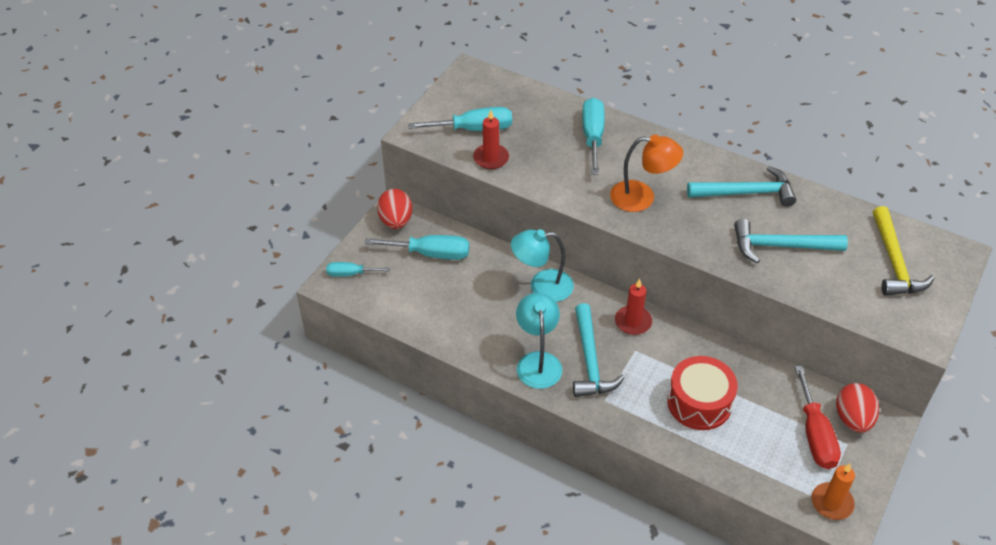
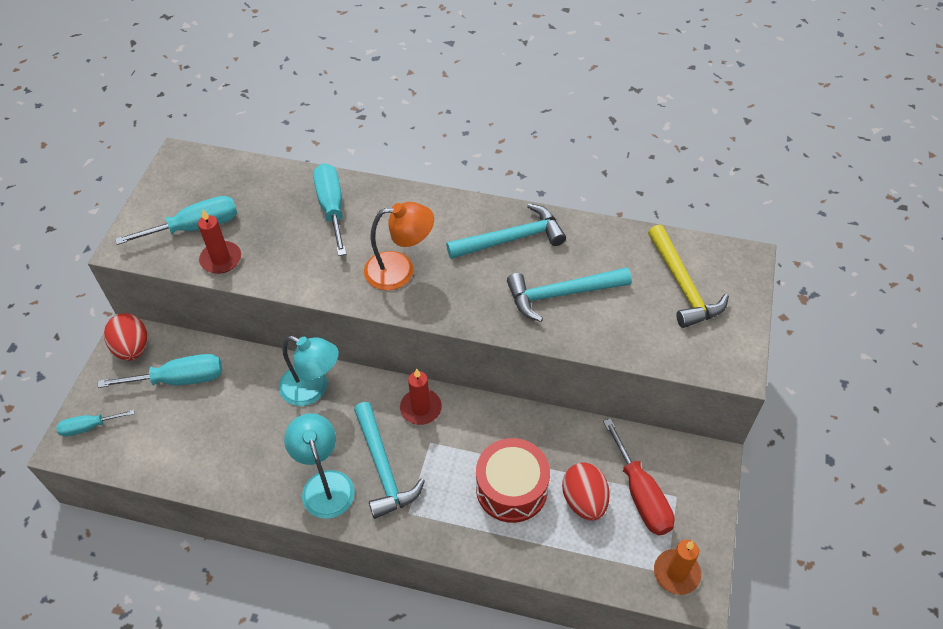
camera: 15 degrees left, 5 degrees up
(542, 286) = (312, 389): turquoise lamp -> turquoise lamp turned 135 degrees counterclockwise
(853, 419) = (675, 465): red egg -> red egg (584, 500)

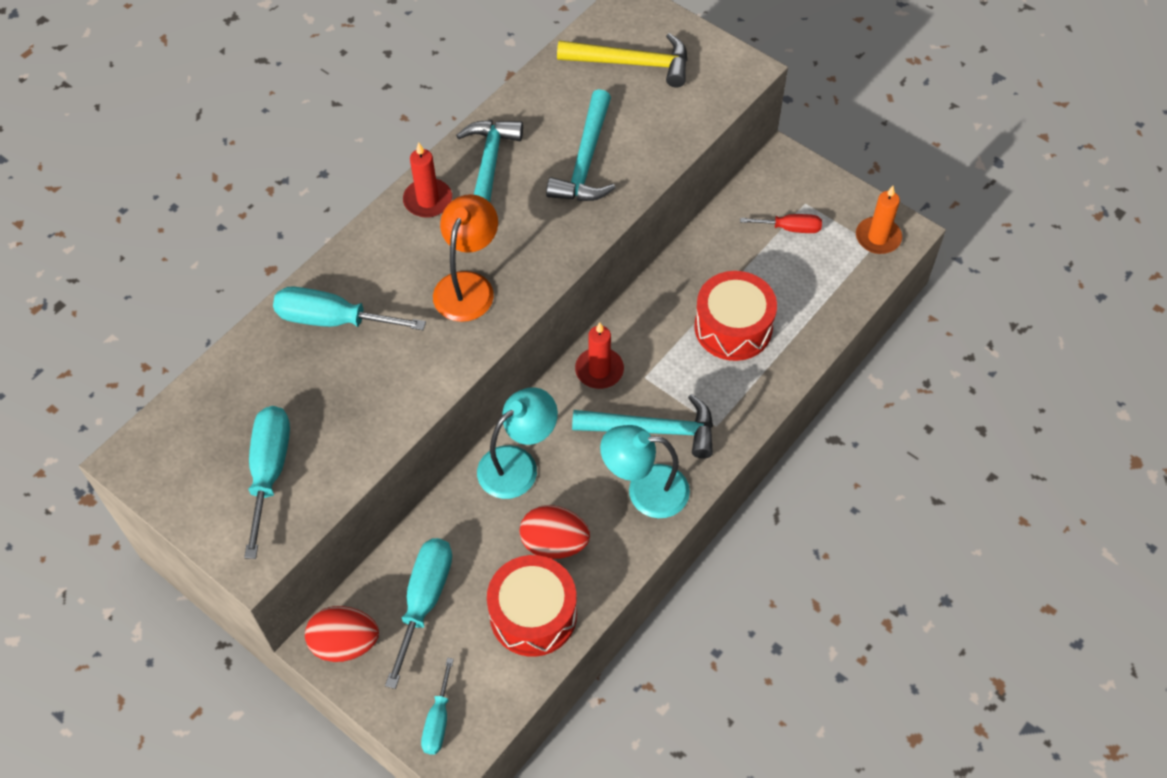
camera: 65 degrees left, 5 degrees up
(190, 451) = (533, 614): none -> red drum
(221, 259) = (341, 457): red candle -> red candle (428, 200)
(584, 500) = (774, 274): red egg -> red egg (554, 543)
(641, 494) = (790, 228): red screwdriver -> red screwdriver, size x0.60

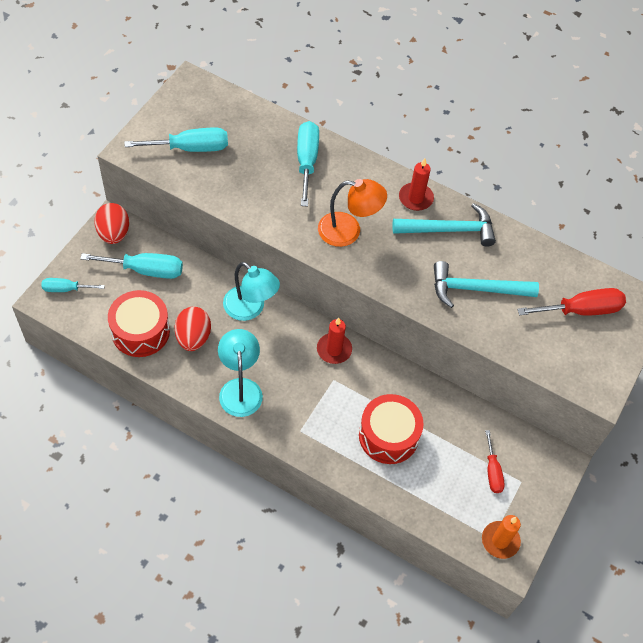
camera: 75 degrees right, 0 degrees up
(632, 63) = (581, 310): yellow hammer -> red screwdriver
(653, 430) = (290, 389): turquoise hammer -> none

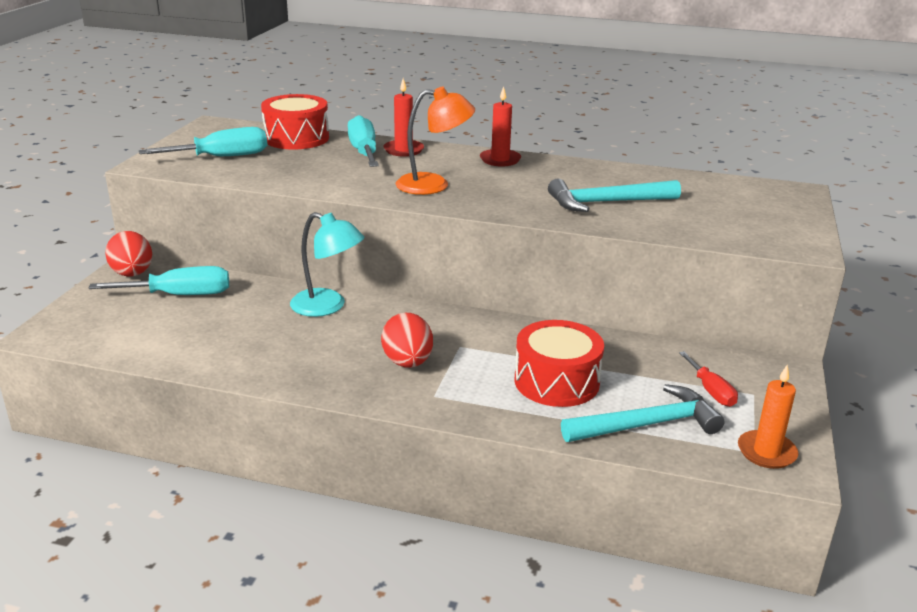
camera: 10 degrees left, 30 degrees down
(66, 289) = (70, 323): turquoise screwdriver -> none
(140, 331) = (182, 343): red drum -> red drum (296, 138)
(193, 337) = (257, 338): red egg -> red egg (407, 363)
(240, 388) = (336, 371): turquoise lamp -> none
(334, 349) = (449, 323): red candle -> red candle (403, 150)
(449, 230) = (550, 173): turquoise hammer -> turquoise hammer (647, 424)
(581, 310) = (735, 202): red screwdriver -> none

